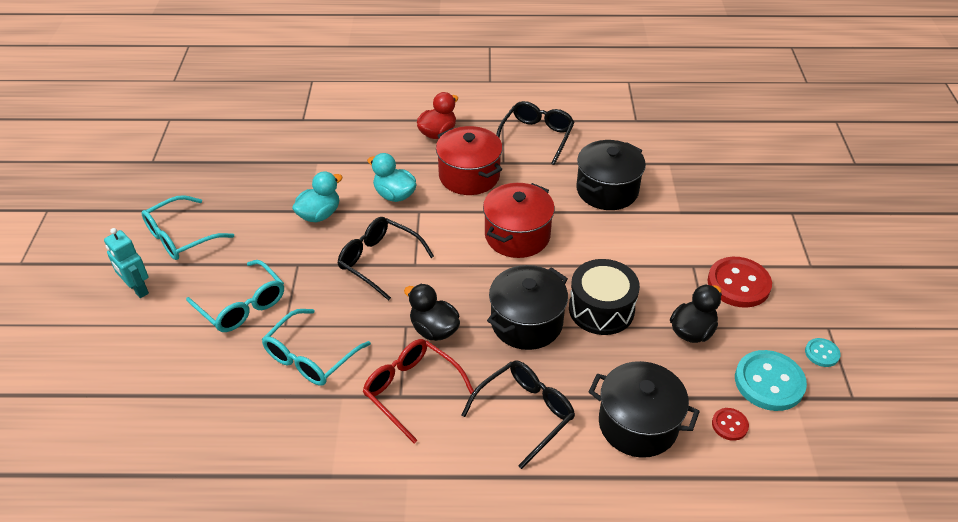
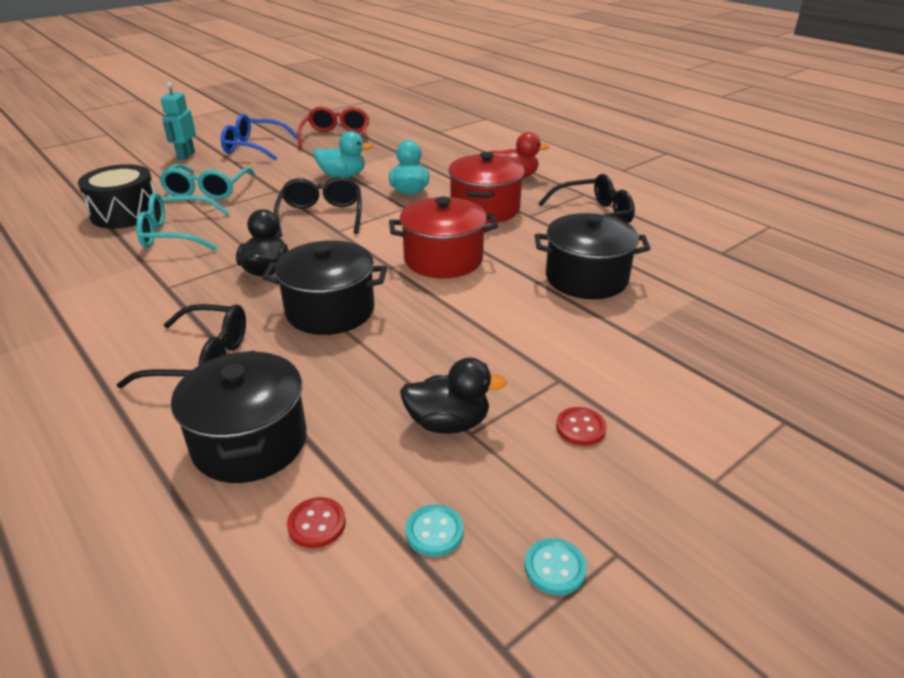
camera: 50 degrees right, 10 degrees down
(180, 237) = (253, 147): turquoise glasses -> blue glasses
(411, 390) = (179, 289): red glasses -> red glasses (336, 137)
(601, 309) = (404, 345): black drum -> black drum (125, 213)
(738, 284) = (580, 428): red button -> red button, size x0.50
(769, 382) = (434, 532): turquoise button -> turquoise button, size x0.50

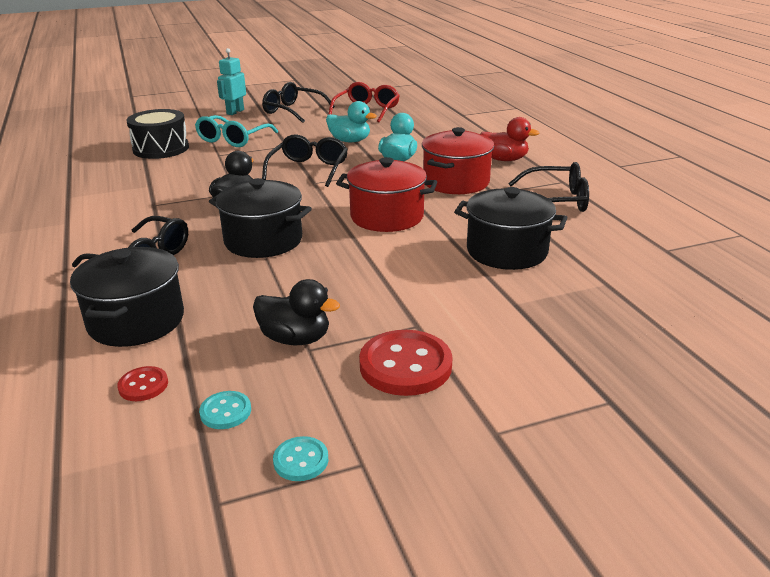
camera: 20 degrees right, 5 degrees down
(176, 234) = (187, 168): turquoise glasses -> none
(253, 147) = (292, 111): blue glasses -> black glasses
(580, 428) = (405, 365): red button -> red button, size x2.00

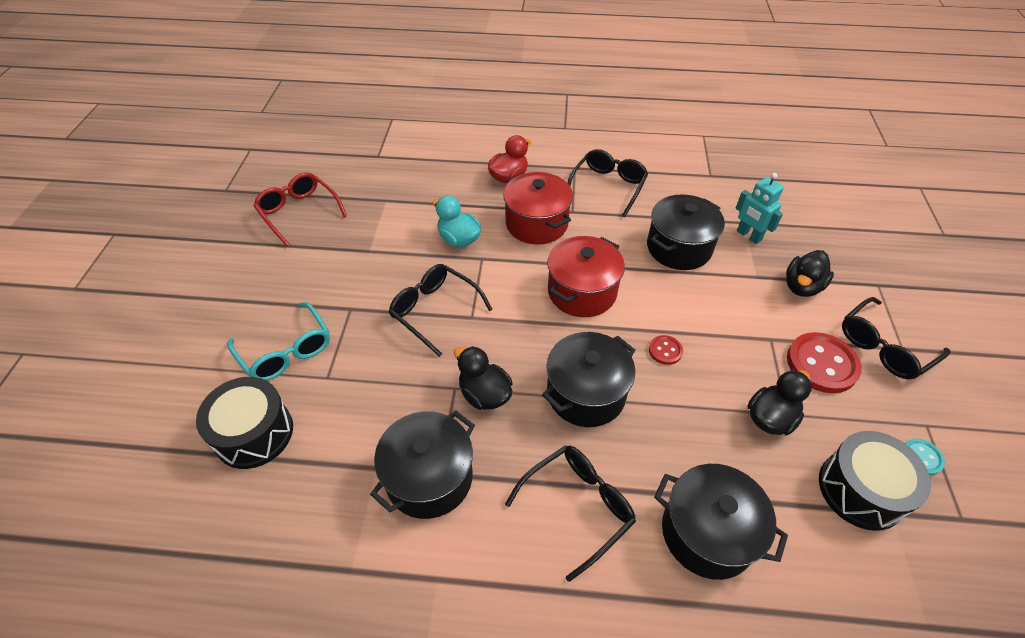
camera: 65 degrees left, 20 degrees up
(143, 385) = (815, 543): red button -> red button (665, 351)
(148, 202) = (429, 478): none -> black pot
(225, 412) = (861, 490): turquoise button -> black drum
(235, 112) = (183, 325): turquoise robot -> turquoise robot (748, 236)
(292, 111) = (237, 271): black glasses -> black glasses (884, 347)
(350, 141) = (380, 255): turquoise duck -> none
(532, 337) = (802, 287): none -> black duck

